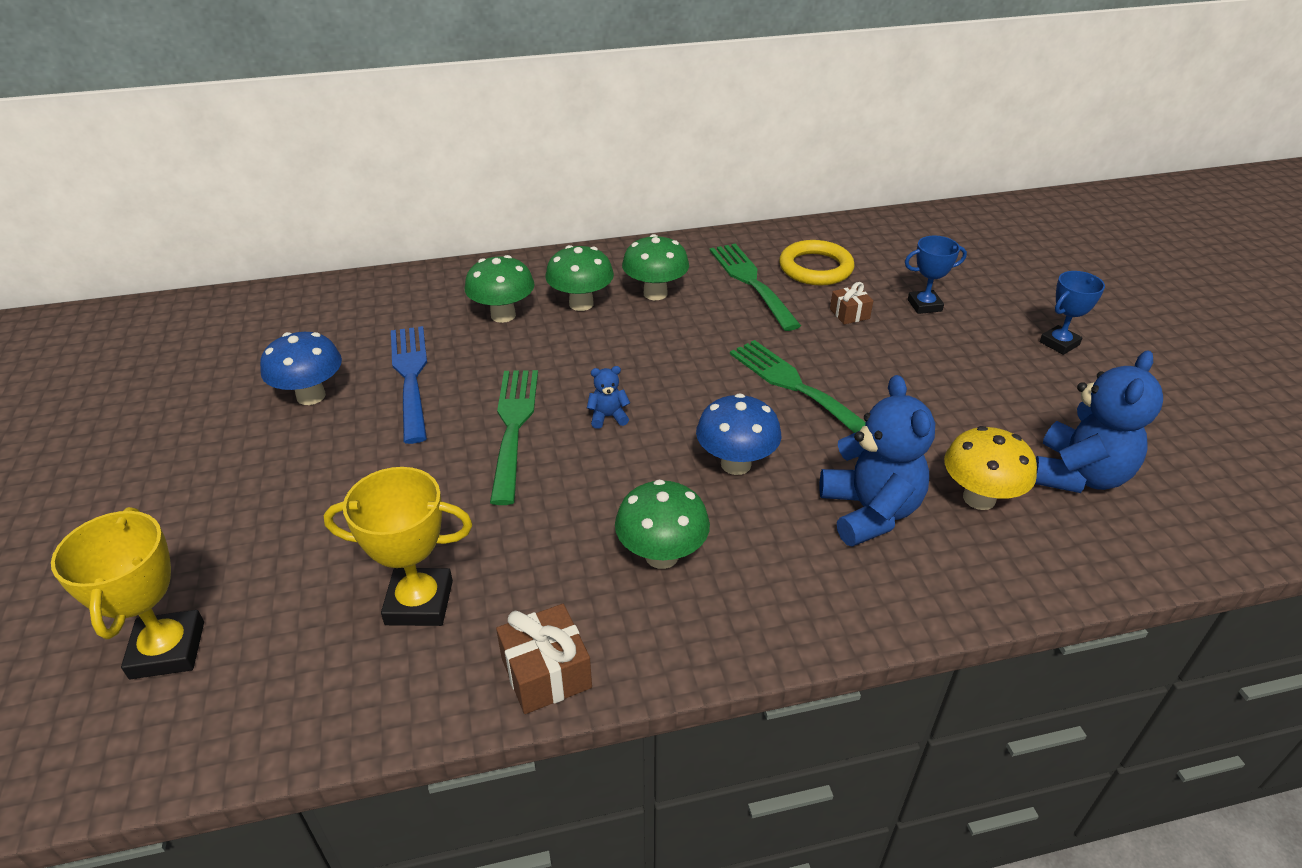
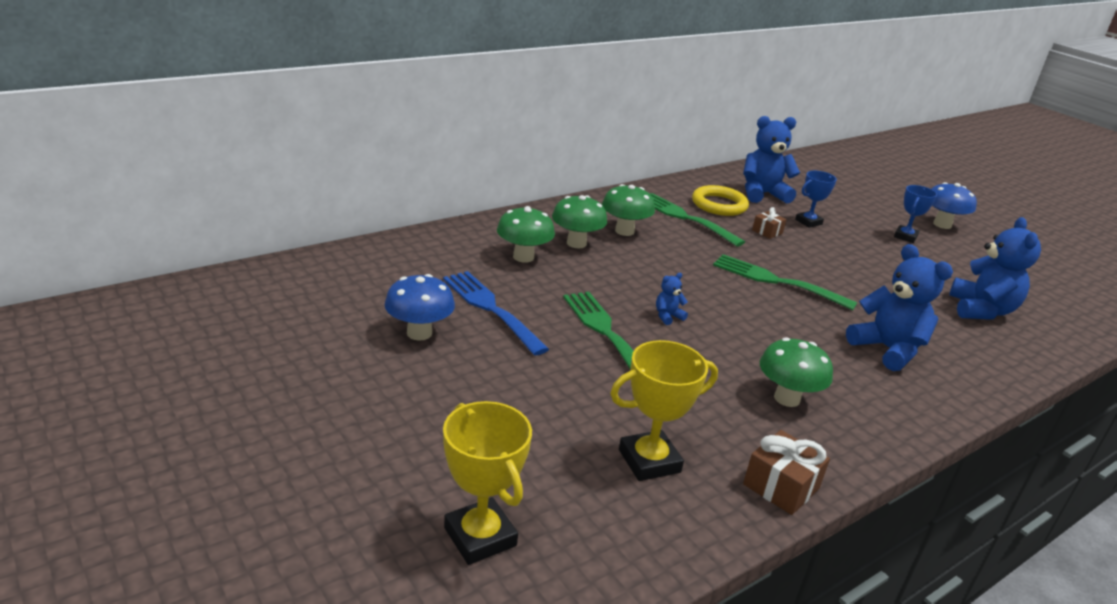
camera: 25 degrees left, 10 degrees down
(736, 464) = (781, 334): blue mushroom -> blue mushroom (942, 225)
(893, 257) = (762, 194): none -> blue teddy bear
(979, 498) = (941, 332): yellow mushroom -> none

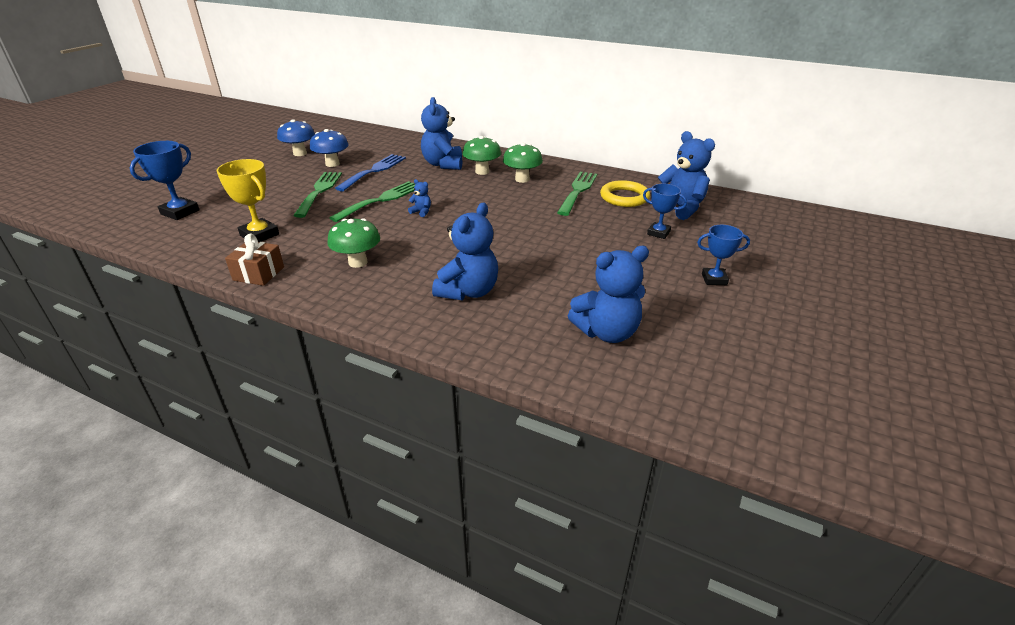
camera: 65 degrees right, 5 degrees up
(480, 536) = (180, 212): yellow trophy -> blue trophy
(523, 257) = (443, 164): green mushroom -> blue teddy bear
(767, 232) = (607, 220): brown gift -> none
(776, 281) = (523, 236): green fork -> green fork (319, 192)
(942, 225) = (788, 297): blue mushroom -> blue mushroom (300, 153)

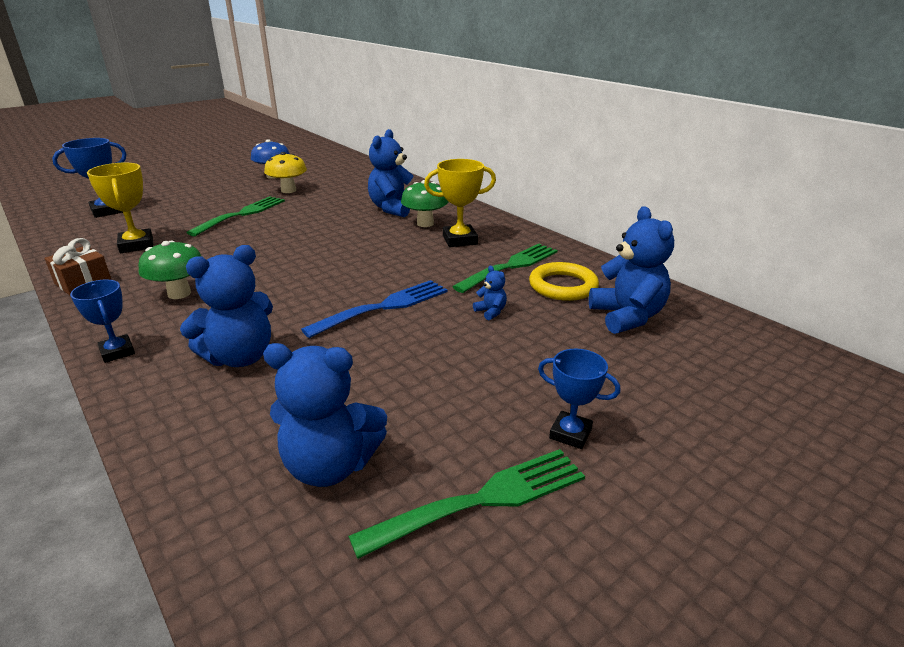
camera: 25 degrees right, 5 degrees down
(332, 164) = (288, 190): blue mushroom -> yellow mushroom
(374, 171) = (317, 204): blue fork -> blue fork (384, 307)
(381, 200) = (285, 234): green fork -> green fork (482, 500)
(421, 212) = (308, 254): blue teddy bear -> blue teddy bear (491, 312)
(522, 179) = (460, 240): green mushroom -> yellow trophy
(658, 233) = (559, 343): blue trophy -> blue trophy (117, 352)

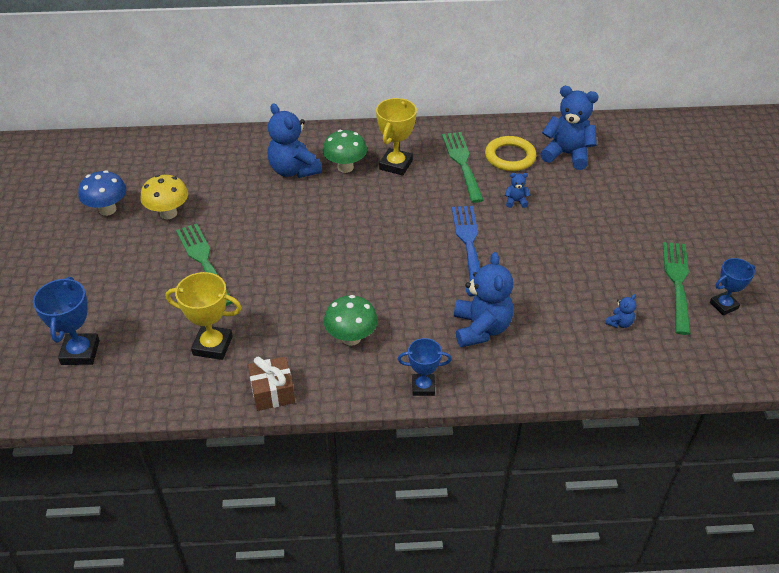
camera: 55 degrees left, 15 degrees up
(330, 466) = (619, 323): blue teddy bear -> blue teddy bear, size x0.44
(570, 433) = (652, 233): blue trophy -> blue trophy (723, 305)

